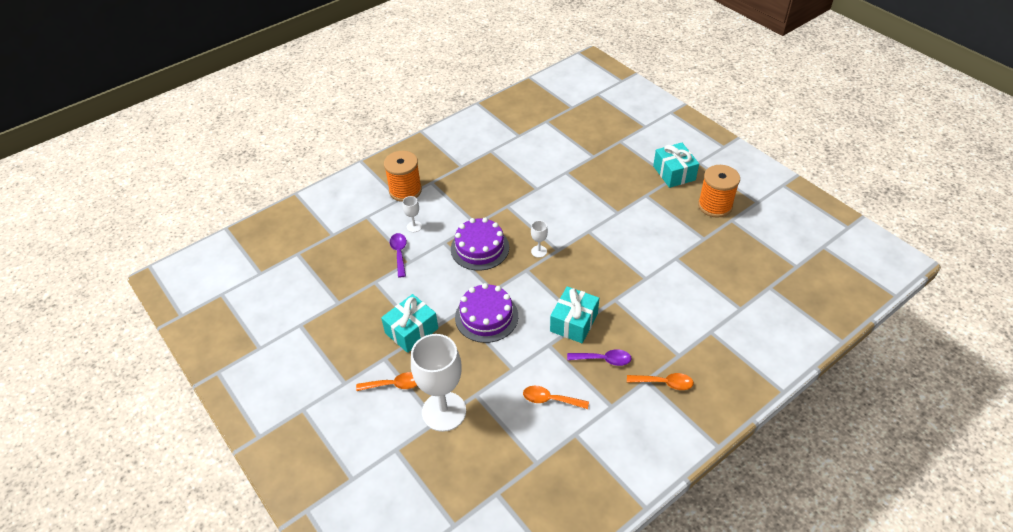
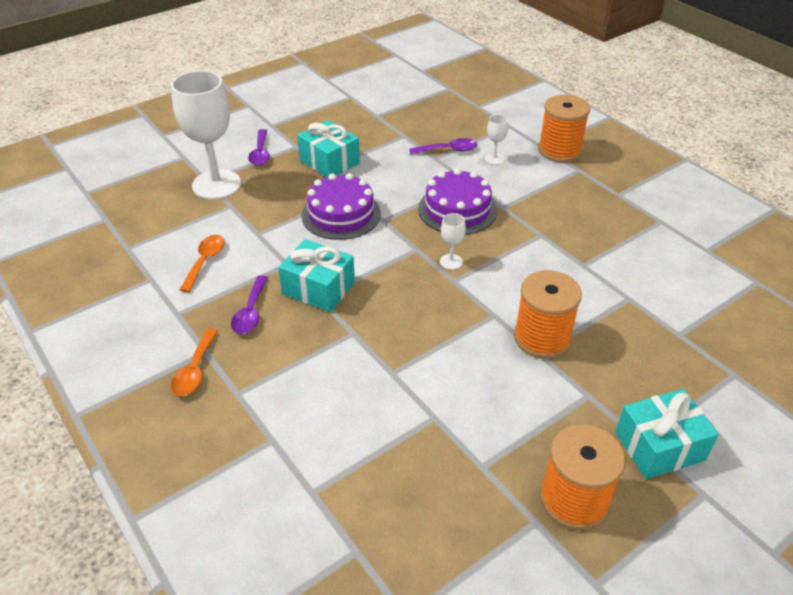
camera: 90 degrees right, 5 degrees down
(394, 385) = (260, 153): orange spoon -> purple spoon
(605, 211) = (542, 338): none -> orange spool

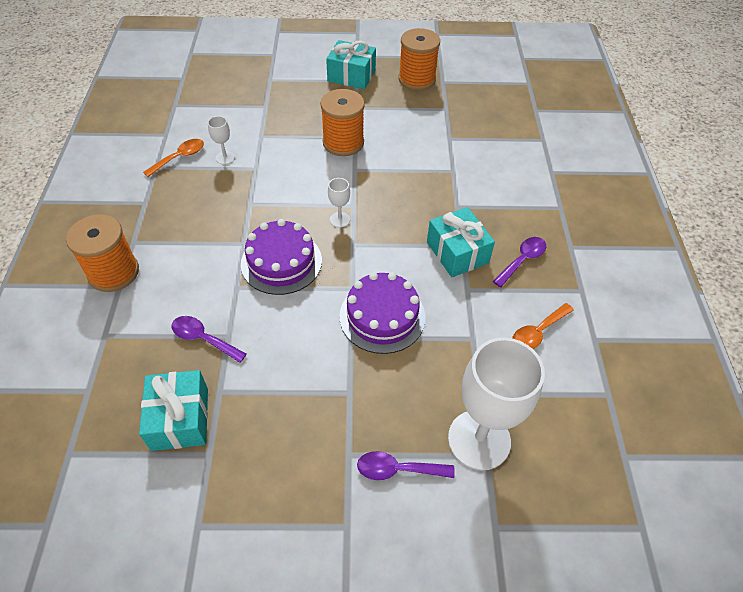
camera: 145 degrees left, 10 degrees up
(195, 370) = (584, 237): orange spoon -> orange spoon (179, 158)
(260, 153) = (398, 469): purple spoon -> purple spoon turned 120 degrees counterclockwise
(329, 162) = (334, 400): turquoise gift -> turquoise gift (180, 419)
(494, 159) = (179, 299): white goblet -> white goblet (225, 158)

